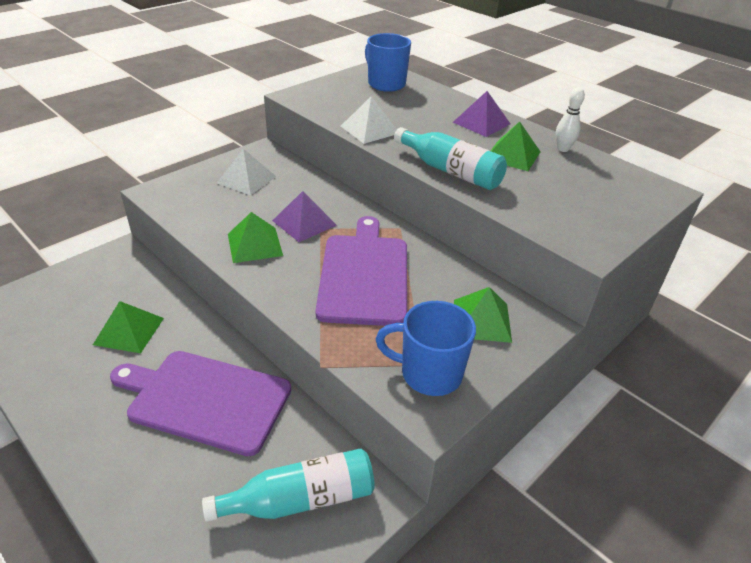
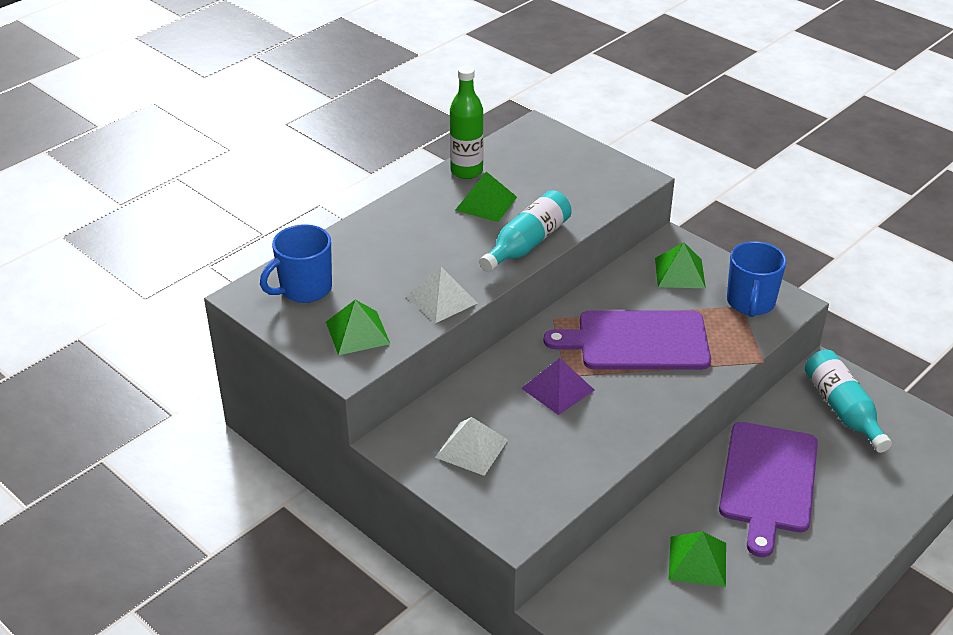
camera: 90 degrees left, 0 degrees up
(255, 244) = (606, 422): green pyramid -> green pyramid (357, 332)
(481, 123) = (413, 218): purple pyramid -> none
(563, 149) = (466, 171): white bowling pin -> green bottle

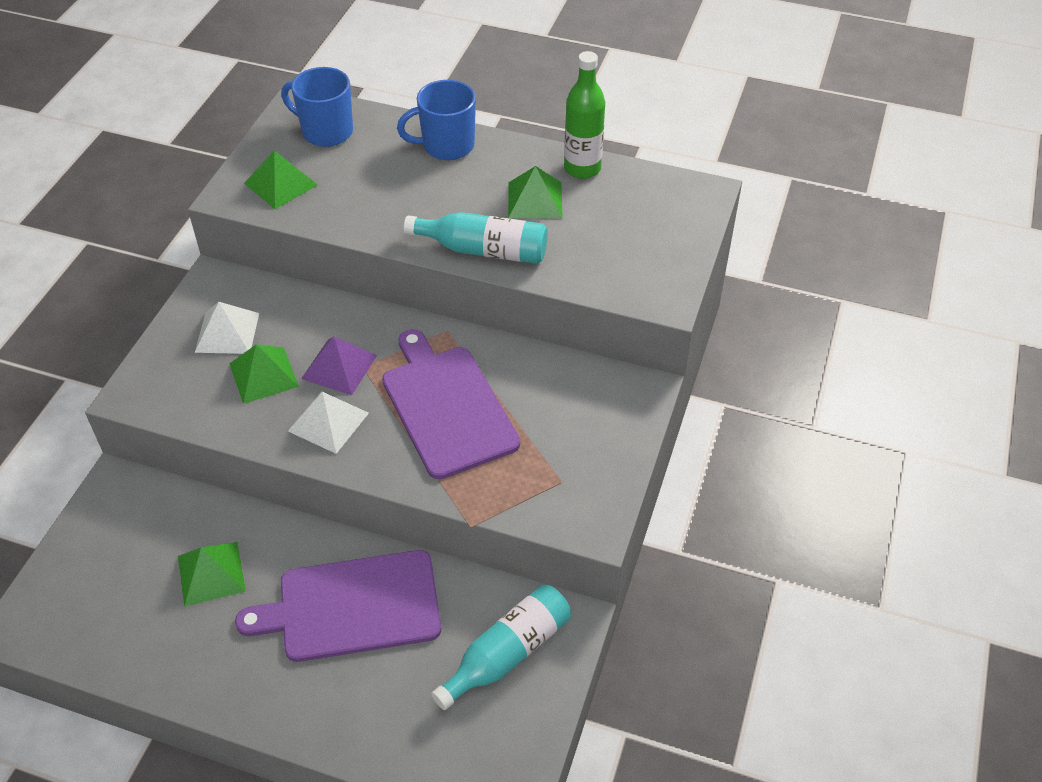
camera: 65 degrees right, 10 degrees up
(441, 299) = (357, 220): white pyramid -> white pyramid (328, 421)
(679, 272) = (589, 410): green pyramid -> green pyramid (263, 374)
(750, 303) = (572, 488): blue mug -> blue mug (446, 146)

